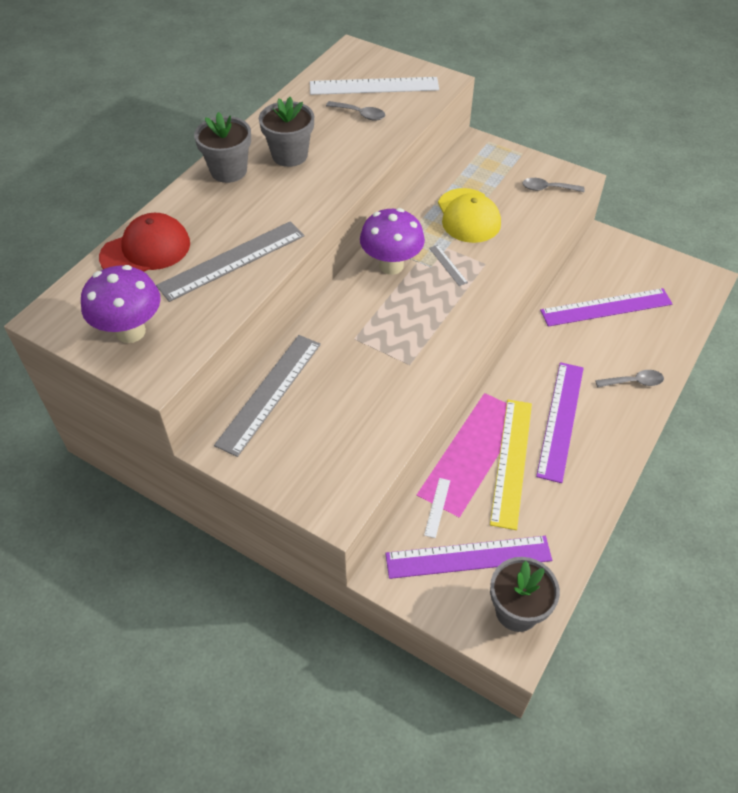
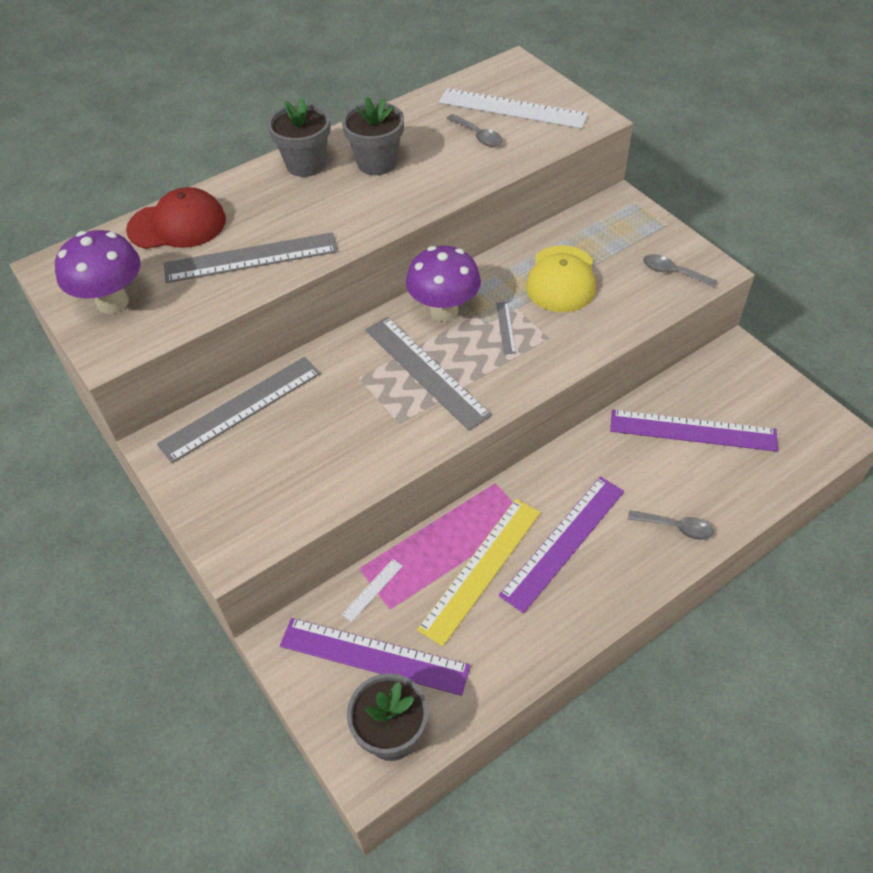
camera: 25 degrees right, 0 degrees up
(405, 317) = (425, 371): none -> grey ruler

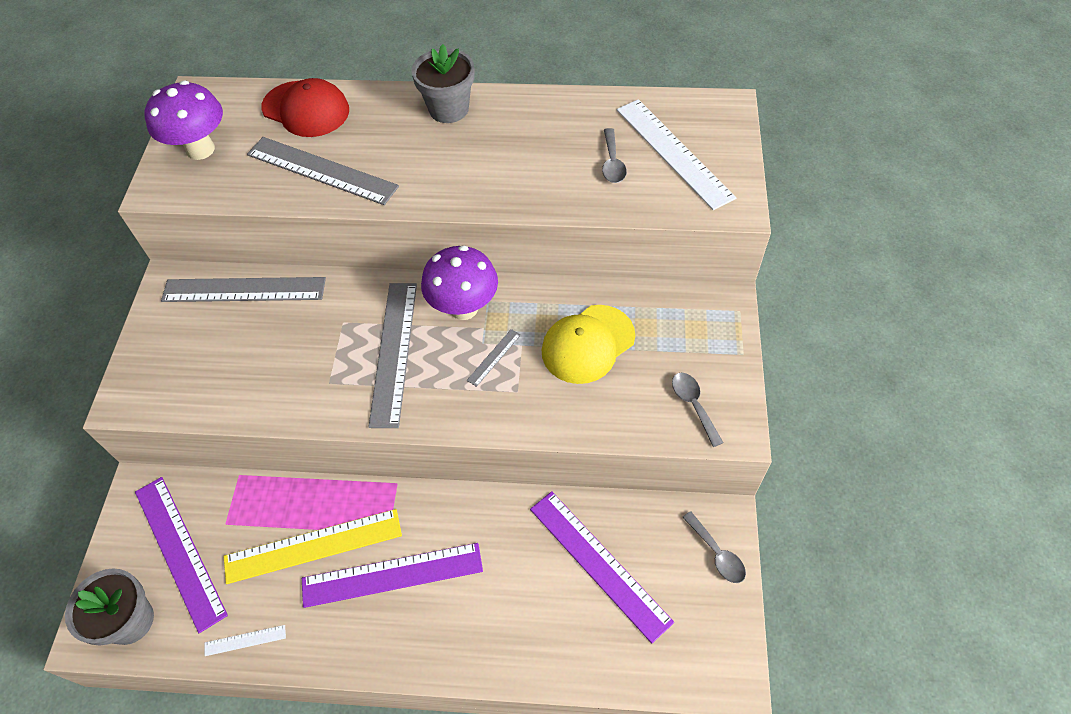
camera: 40 degrees right, 5 degrees up
(372, 590) = (229, 499): white ruler -> white ruler (245, 640)
(377, 163) = (502, 140): grey flower pot -> none
(676, 527) = (489, 638): grey spoon -> grey spoon (717, 553)

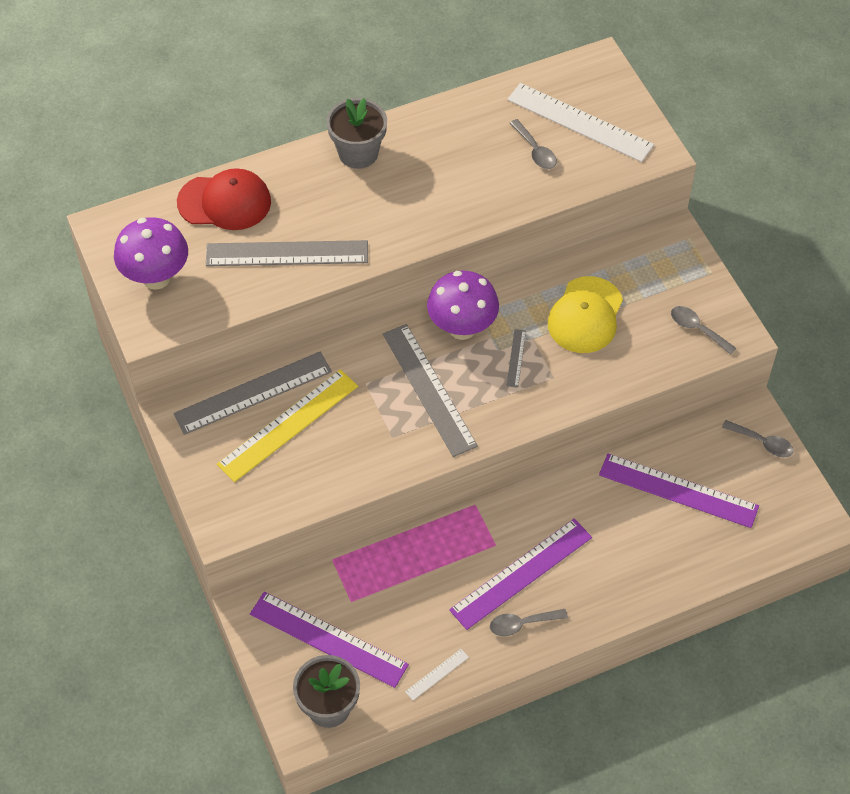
camera: 30 degrees left, 0 degrees up
(313, 546) = (440, 583): yellow ruler -> yellow ruler (288, 425)
(358, 629) = (522, 624): none -> grey spoon

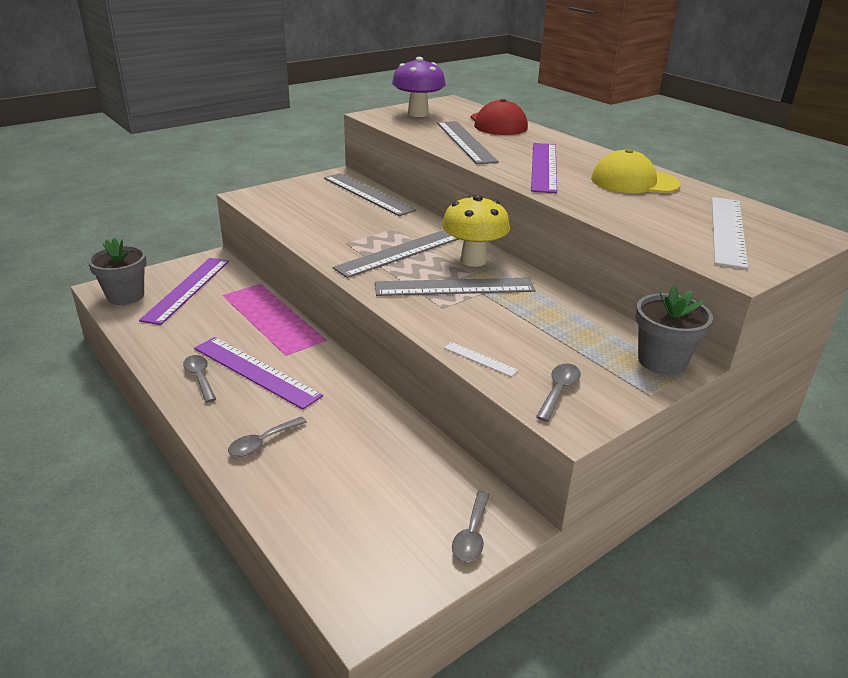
camera: 75 degrees right, 25 degrees down
(288, 425) = (343, 207): yellow ruler -> none
(358, 153) = (585, 154): grey flower pot -> grey flower pot (662, 361)
(437, 674) = (149, 339): white ruler -> white ruler (480, 359)
(462, 328) = (473, 260): purple mushroom -> yellow mushroom
(516, 358) = (454, 287): grey ruler -> grey ruler, size x2.32
(535, 151) = (665, 213): grey spoon -> grey spoon (262, 442)
(585, 315) = (528, 318): yellow cap -> yellow cap (634, 182)
(678, 491) = (377, 466): purple ruler -> purple ruler (544, 167)

